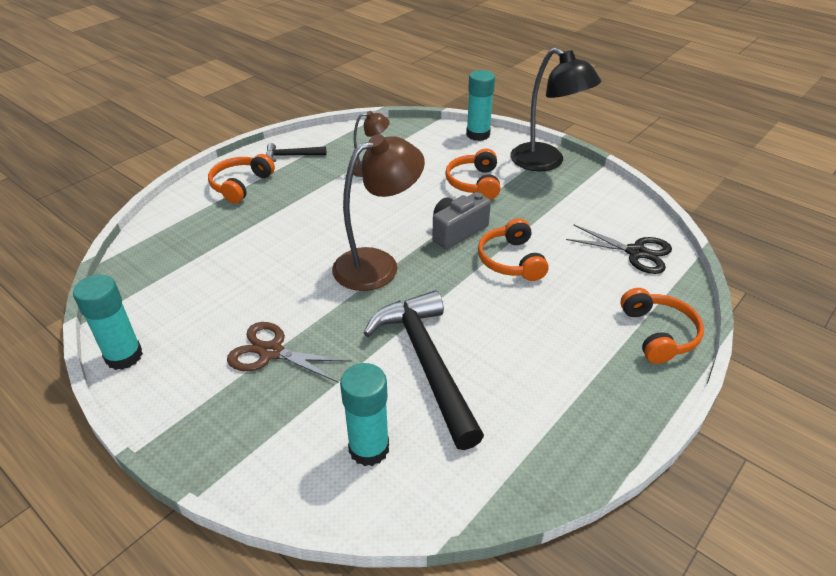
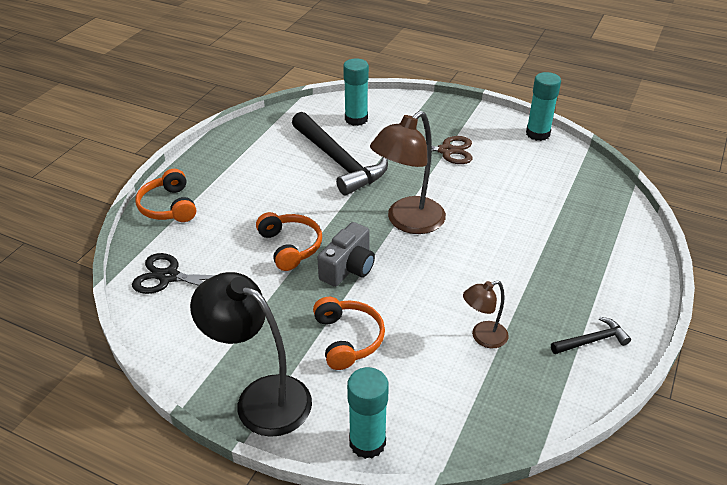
camera: 165 degrees right, 0 degrees up
(241, 185) = (605, 283): orange headphones -> none

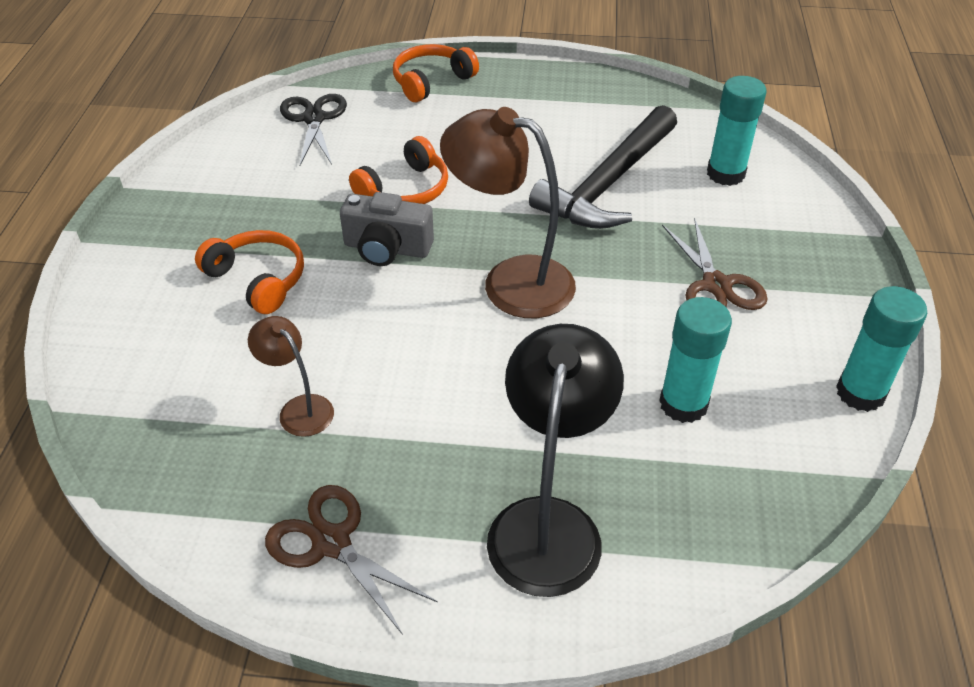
camera: 70 degrees right, 5 degrees up
(261, 398) = (150, 236): black lamp -> black lamp (548, 523)
(348, 339) = (258, 279): orange headphones -> orange headphones turned 105 degrees counterclockwise
(367, 442) = (98, 335): turquoise glue stick -> turquoise glue stick (683, 404)
(592, 340) = (331, 542): black hammer -> brown scissors

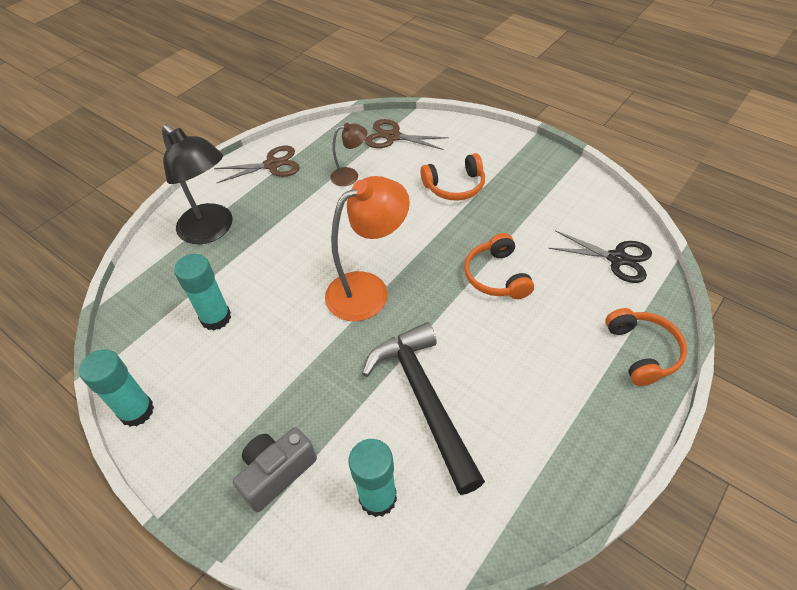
camera: 125 degrees right, 5 degrees up
(387, 248) = (442, 245): grey camera -> grey camera (276, 473)
(510, 281) = (368, 289): brown lamp -> orange lamp
(716, 285) = (275, 397): brown scissors -> brown scissors (392, 136)

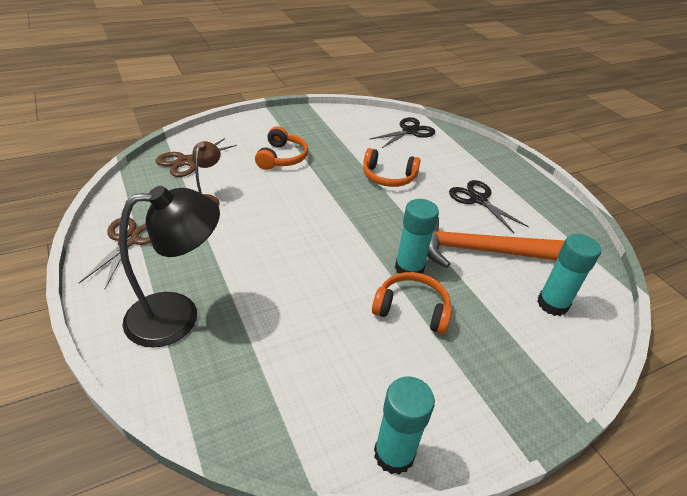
camera: 70 degrees left, 10 degrees down
(216, 318) = (310, 348): turquoise glue stick -> turquoise glue stick (409, 269)
(276, 473) = (512, 356): grey camera -> none
(368, 289) = (353, 238): orange lamp -> none
(424, 400) = (478, 250): black hammer -> orange hammer
(526, 372) = (478, 199): none -> black scissors
(642, 352) = (485, 155): orange headphones -> orange headphones (412, 309)

